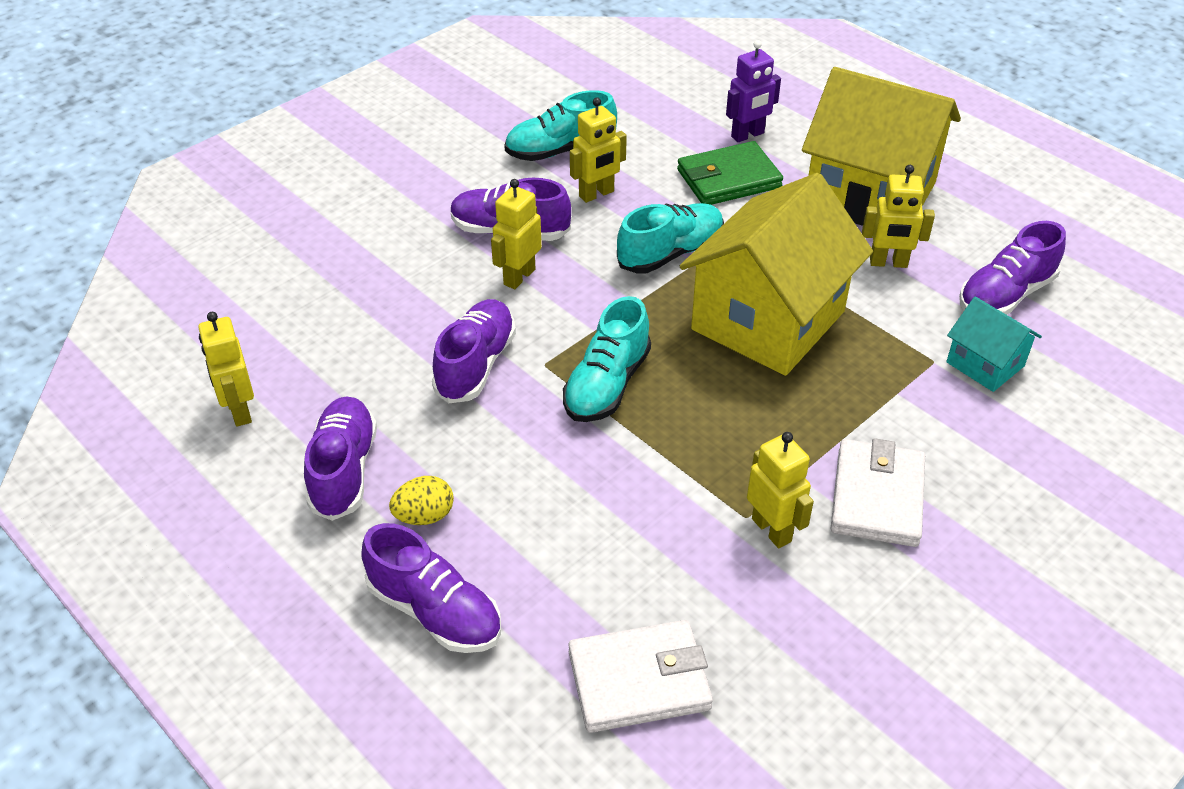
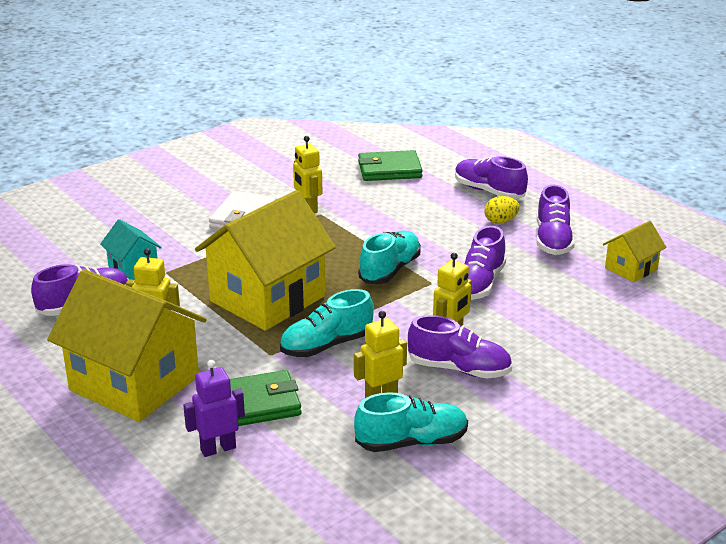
camera: 175 degrees left, 15 degrees down
(239, 411) = (631, 268): yellow robot -> yellow house
(639, 680) = (389, 170): white wallet -> green wallet

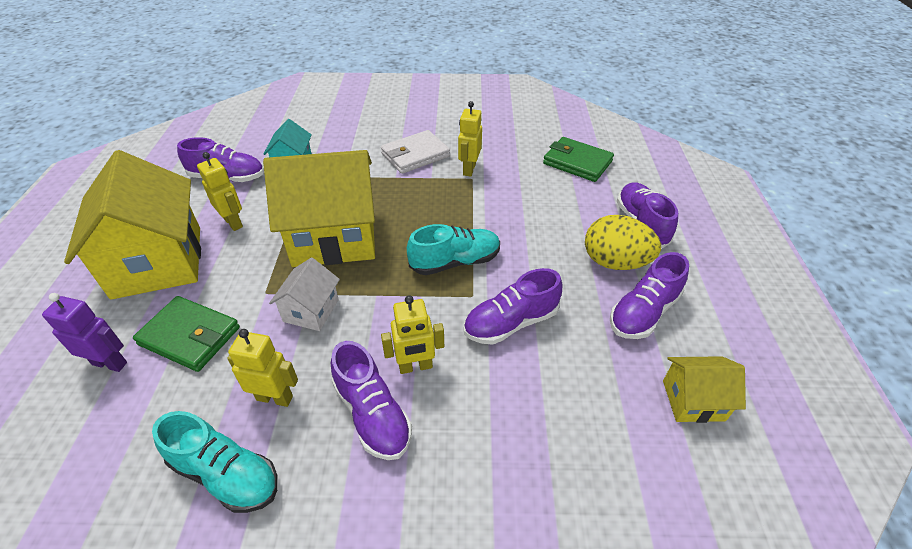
camera: 40 degrees right, 15 degrees up
(326, 345) = (311, 310): turquoise shoe -> white house
(500, 221) = (615, 262): yellow egg -> yellow egg, size x1.79

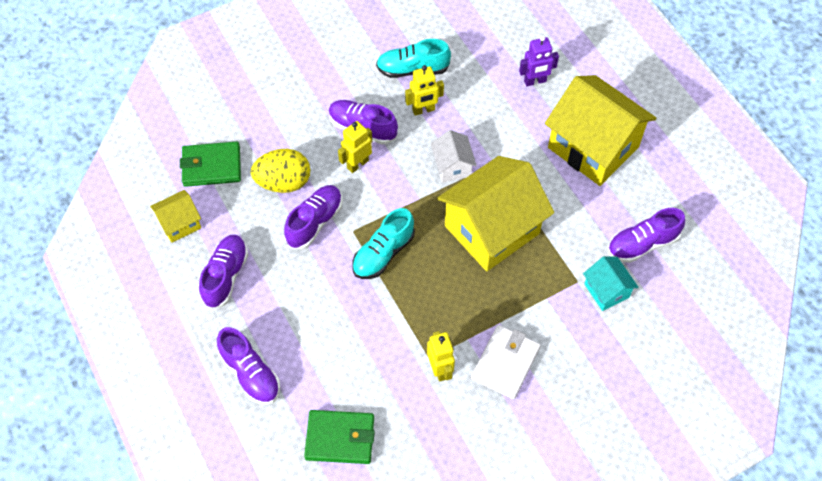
camera: 150 degrees right, 15 degrees up
(190, 336) = (509, 115): green wallet -> green wallet (211, 166)
(233, 222) = (581, 203): yellow robot -> none
(615, 262) = (260, 315): yellow egg -> yellow egg (283, 182)

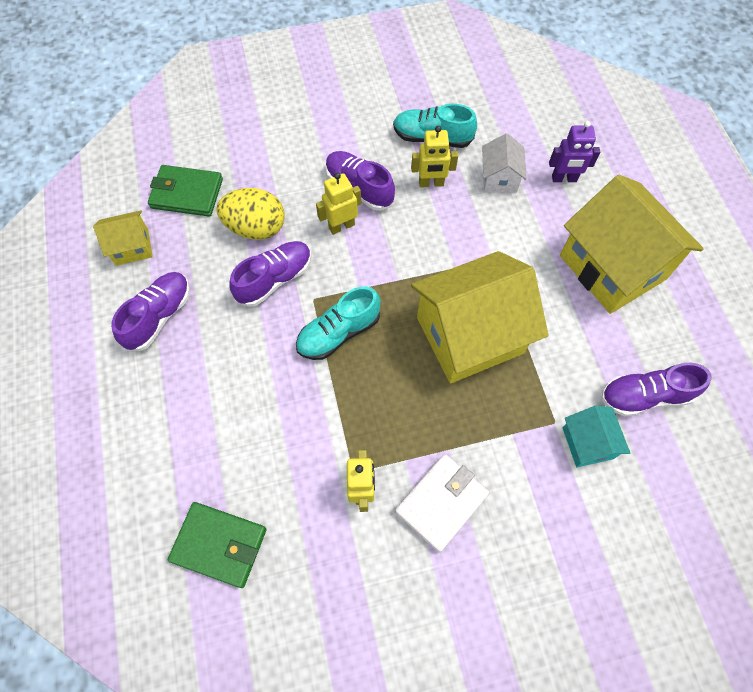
camera: 15 degrees right, 5 degrees up
(250, 373) = (146, 437): purple shoe -> none
(452, 166) = (445, 252): white house -> white house (499, 178)

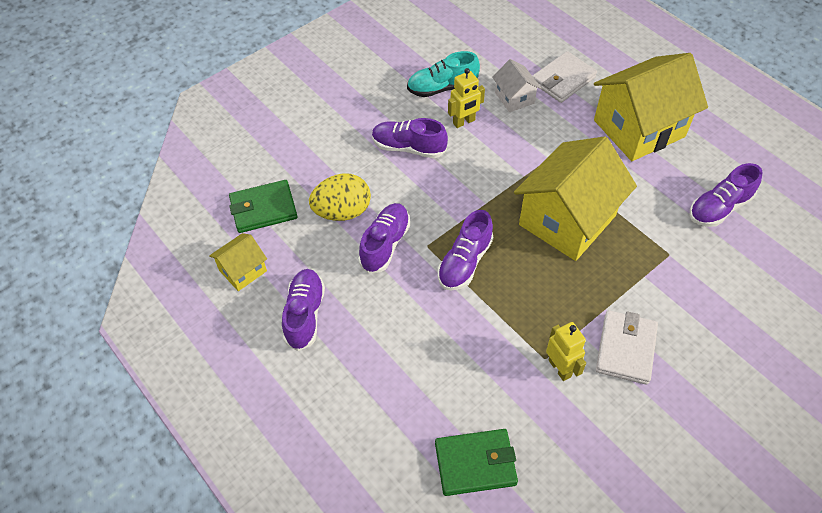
camera: 25 degrees left, 10 degrees down
(338, 333) = (464, 262): turquoise shoe -> purple shoe
(341, 226) = (413, 182): yellow robot -> none
(564, 179) = (563, 80): purple robot -> white wallet
(587, 443) = (701, 258): turquoise house -> none
(612, 267) = (639, 128): yellow house -> yellow house turned 60 degrees counterclockwise

